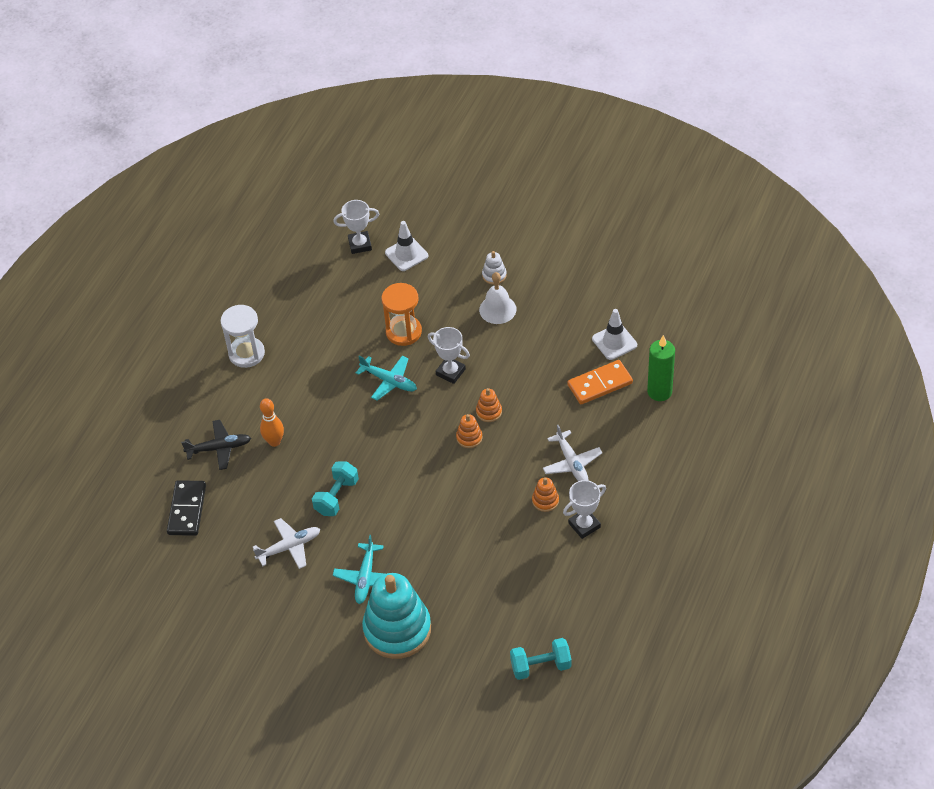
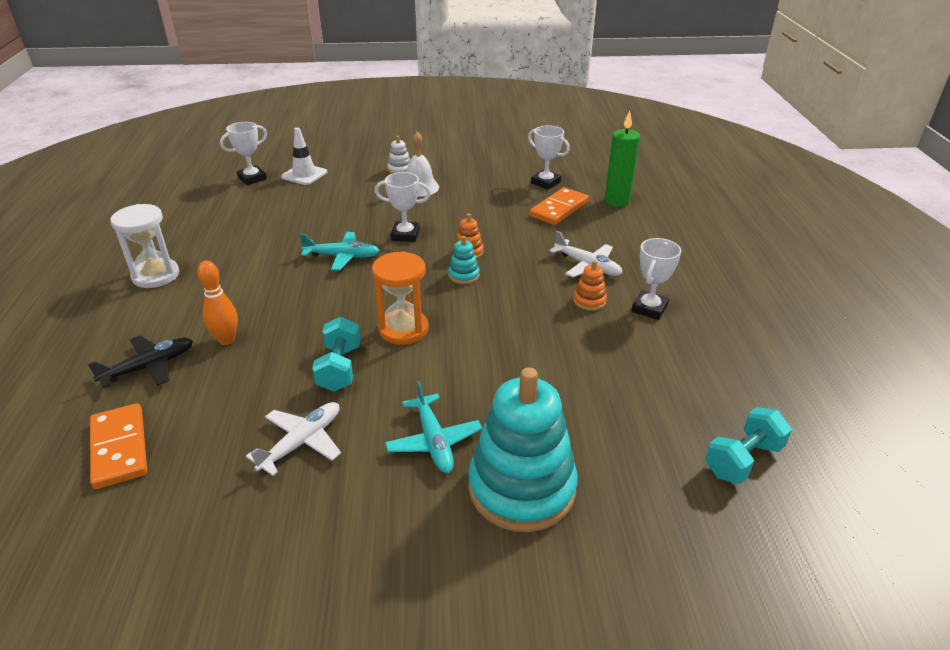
camera: 30 degrees left, 15 degrees down
(187, 510) = (119, 448): black domino -> orange domino
(403, 332) = (335, 220): orange hourglass -> orange hourglass (403, 329)
(469, 438) = (464, 275): orange stacking toy -> turquoise stacking toy
(614, 342) = (545, 182): white traffic cone -> white trophy

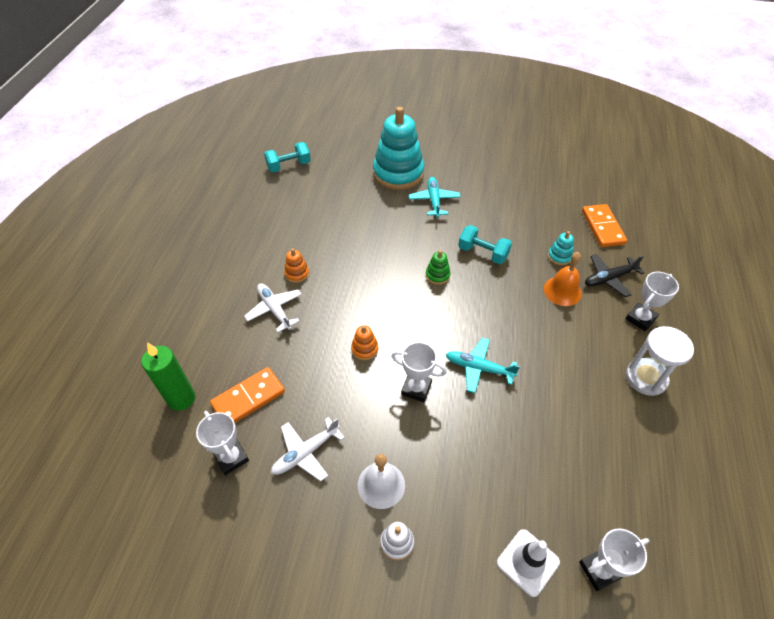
camera: 165 degrees left, 15 degrees up
(226, 340) = (562, 291): orange bowling pin -> orange bell
(301, 443) = (503, 212): white plane -> white plane (306, 452)
(339, 368) = (483, 253): turquoise dumbbell -> turquoise dumbbell turned 75 degrees counterclockwise
(403, 329) = (437, 275): orange hourglass -> green stacking toy
(464, 275) = (378, 320): turquoise stacking toy -> turquoise stacking toy (559, 256)
(649, 308) = (260, 258): white trophy -> white trophy (640, 318)

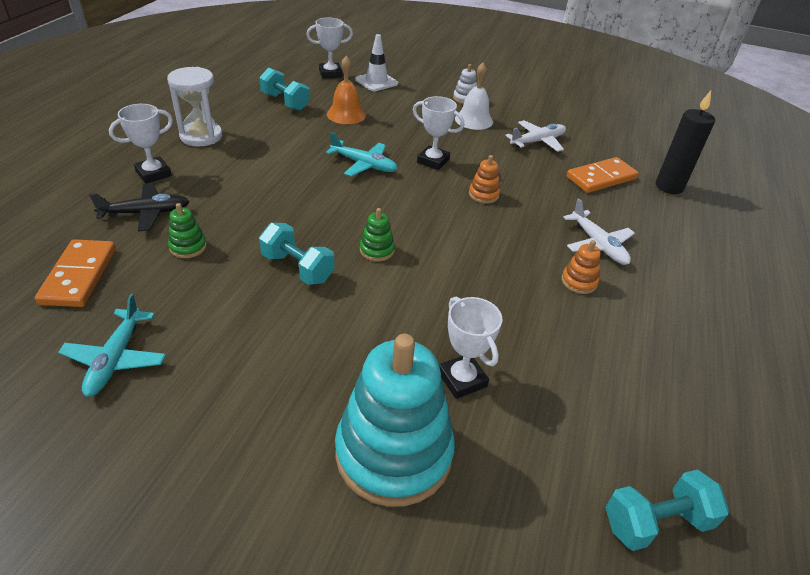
camera: 175 degrees left, 10 degrees down
(181, 398) = (669, 187): green candle -> black candle
(231, 457) = (602, 148): white trophy -> white trophy (462, 379)
(434, 201) = (338, 370): turquoise plane -> turquoise plane (116, 358)
(559, 256) = (188, 247): turquoise stacking toy -> green stacking toy
(562, 291) = (220, 210): orange bell -> orange bell (346, 114)
(611, 468) = (285, 102): none -> turquoise dumbbell

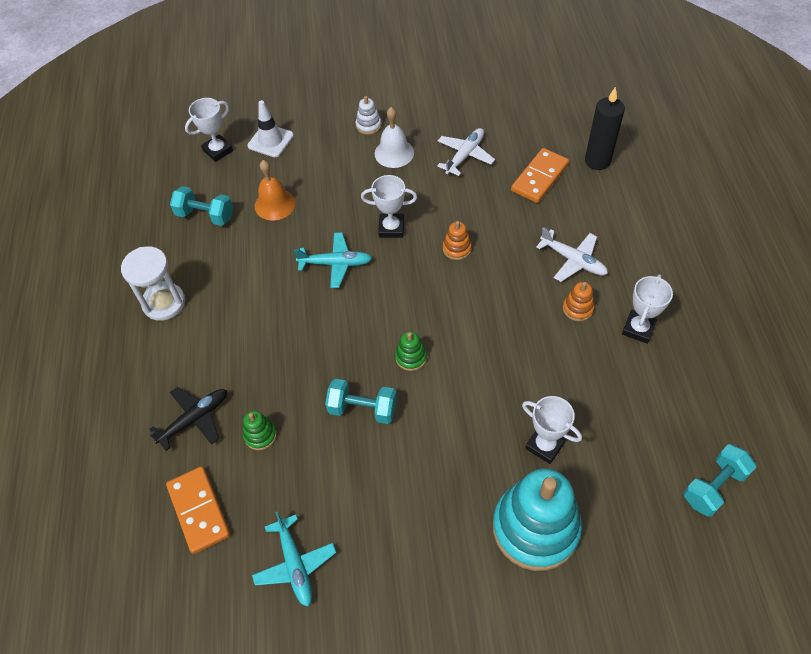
camera: 20 degrees left, 15 degrees up
(153, 173) = (161, 371): white trophy -> white trophy (638, 329)

